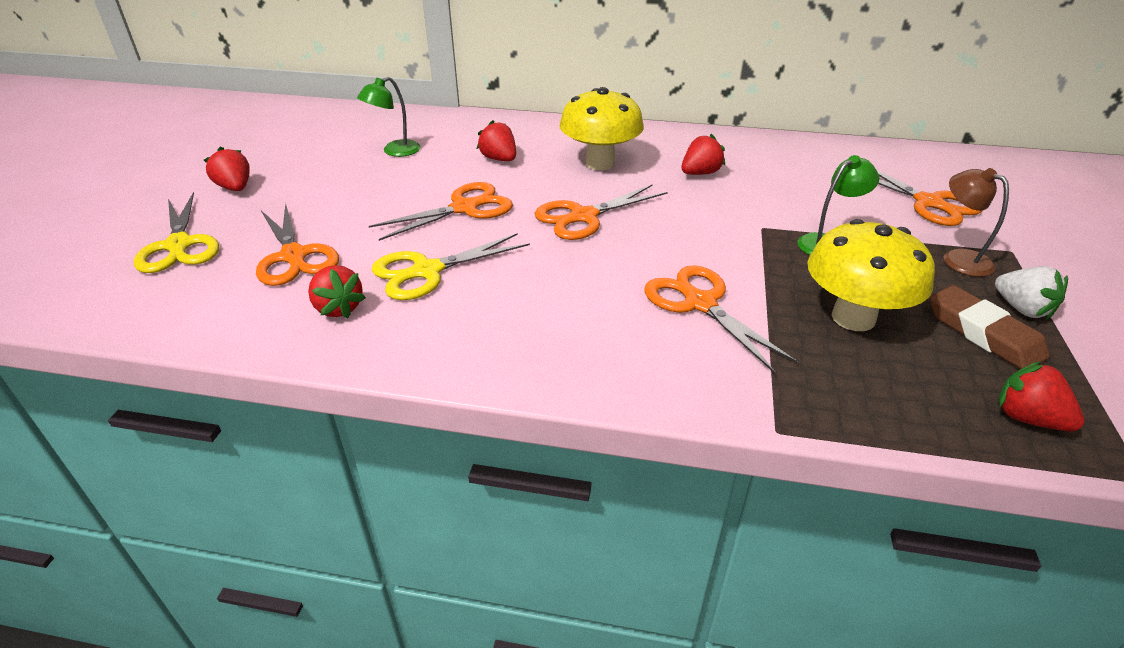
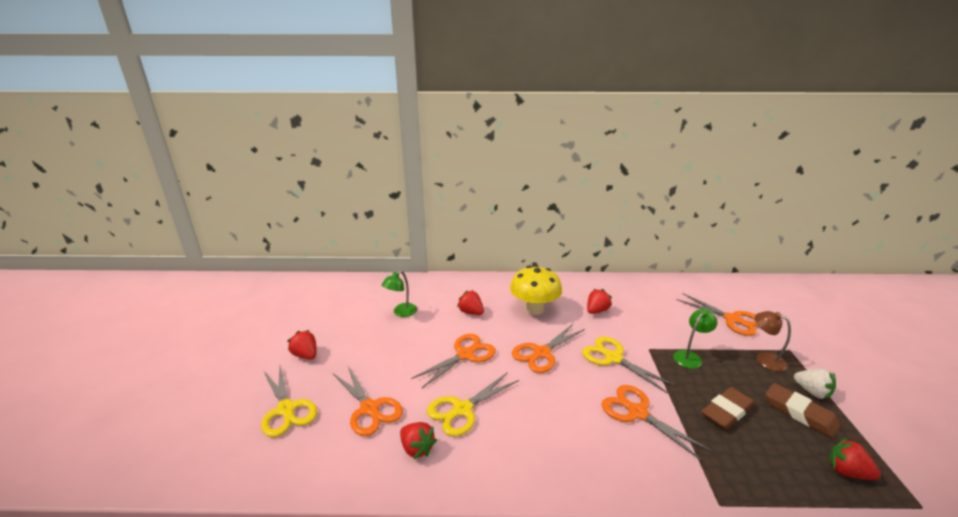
camera: 10 degrees left, 10 degrees down
(696, 233) = (613, 358): none -> yellow scissors
(853, 318) = (726, 411): yellow mushroom -> brown eraser

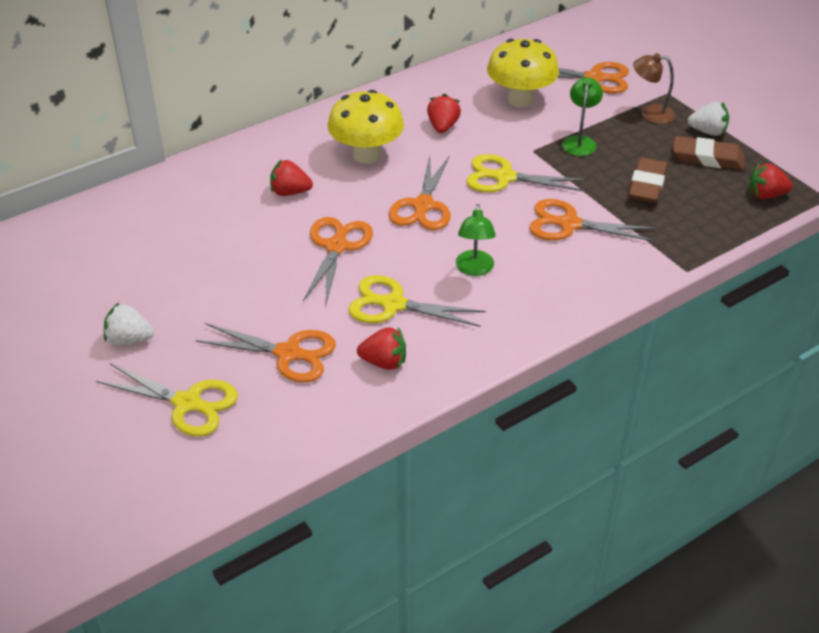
camera: 35 degrees left, 15 degrees up
(306, 355) = (129, 339): red strawberry -> white strawberry
(401, 312) = (195, 232): green lamp -> green lamp (474, 269)
(462, 409) = (393, 304): yellow scissors -> yellow scissors turned 90 degrees clockwise
(664, 314) = (520, 100): none -> yellow mushroom

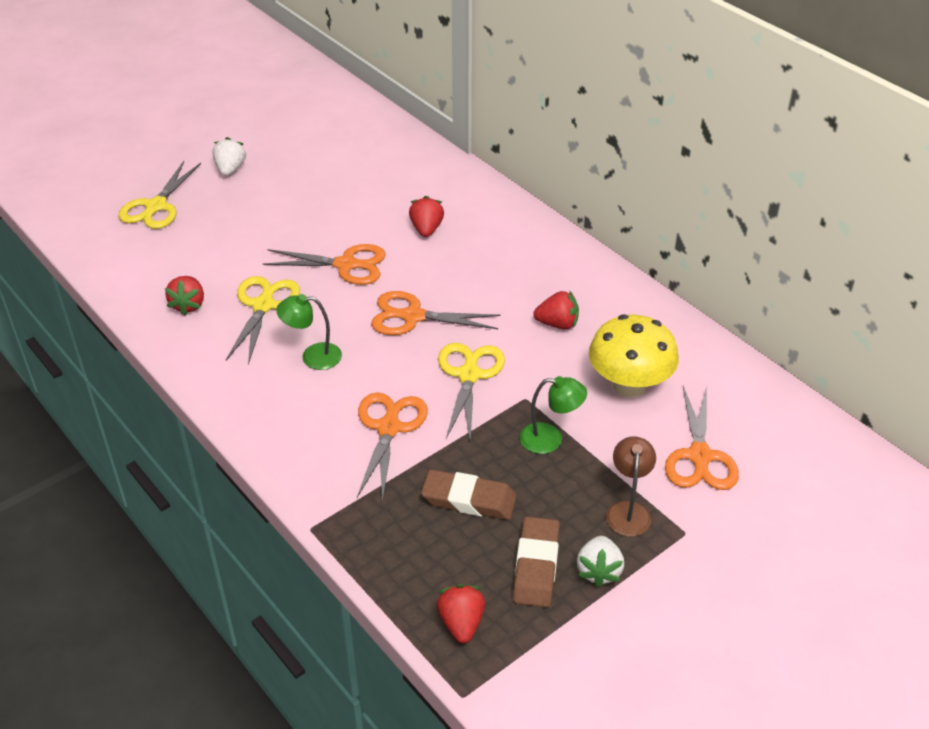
camera: 85 degrees right, 0 degrees up
(288, 353) = (205, 250): orange scissors -> none
(366, 155) = (494, 272): yellow mushroom -> none

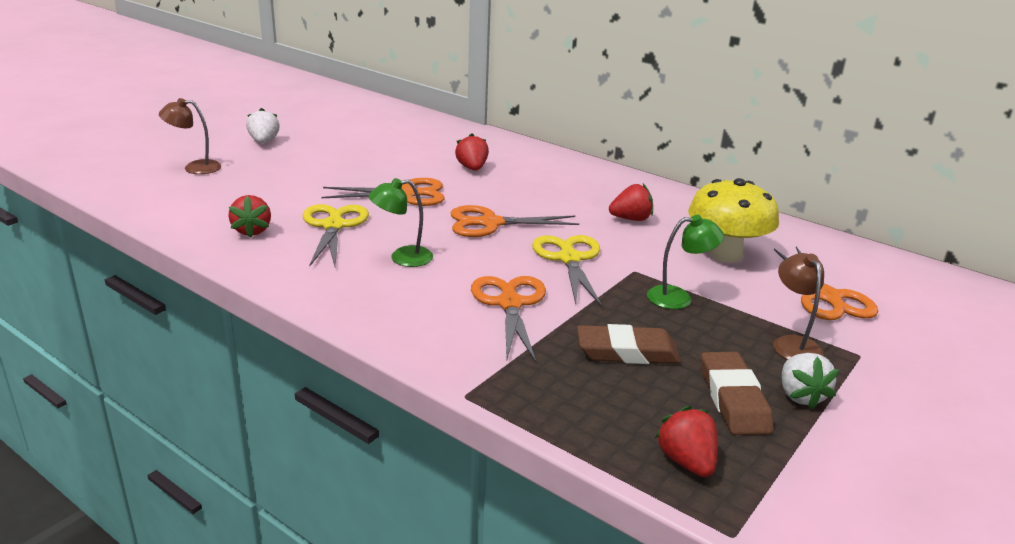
camera: 15 degrees left, 15 degrees down
(156, 206) = (195, 167): yellow scissors -> brown lamp

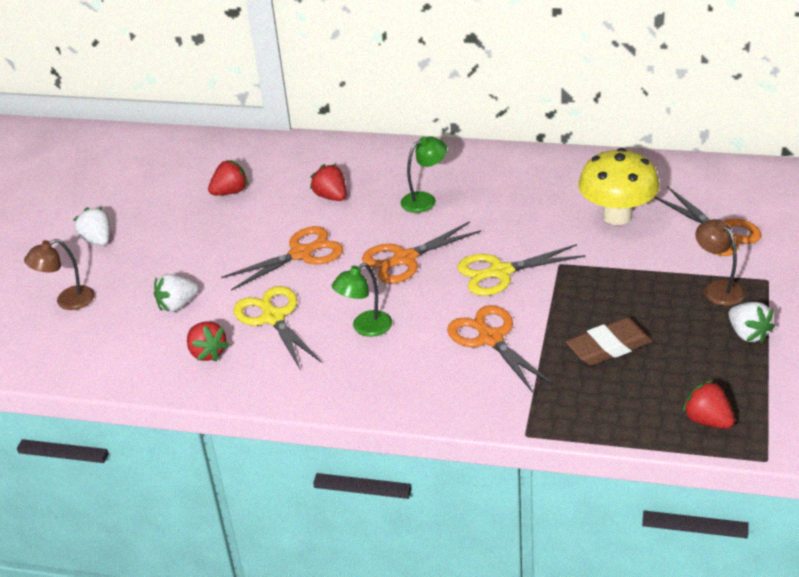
camera: 20 degrees left, 10 degrees up
(270, 194) = (177, 305): none -> white strawberry
(569, 259) = (500, 272): yellow scissors -> yellow scissors turned 75 degrees counterclockwise
(631, 219) = (516, 205): red strawberry -> red strawberry (230, 192)
(678, 297) = (611, 278): green lamp -> green lamp (425, 200)
(733, 399) = (707, 356): brown eraser -> none

